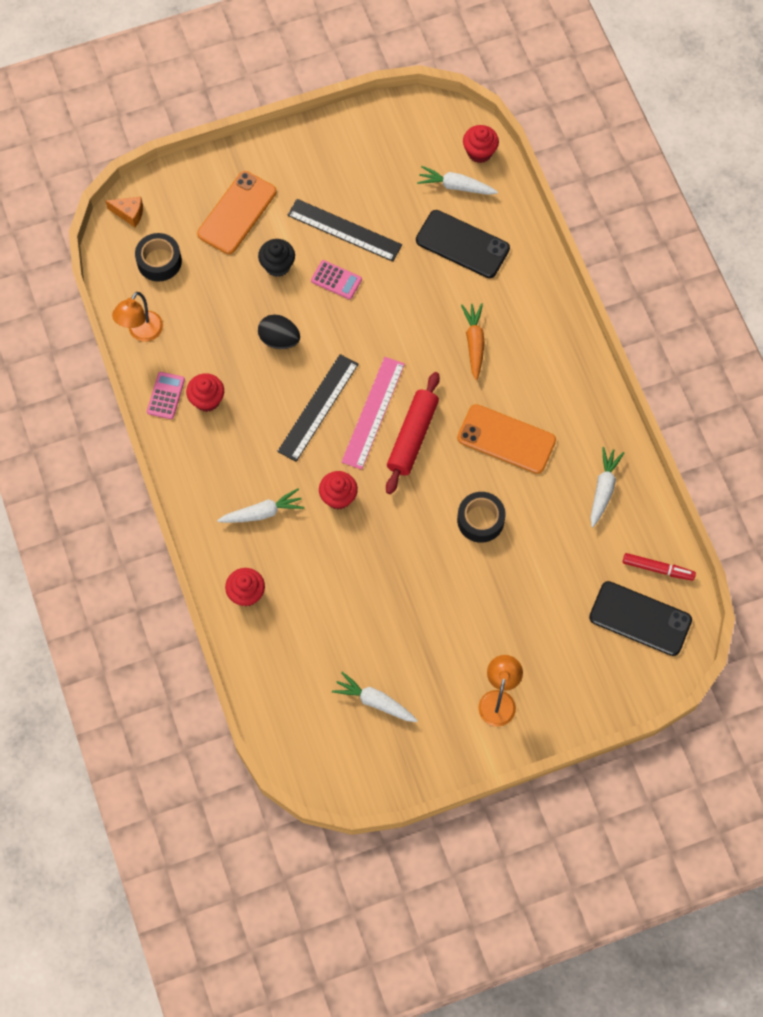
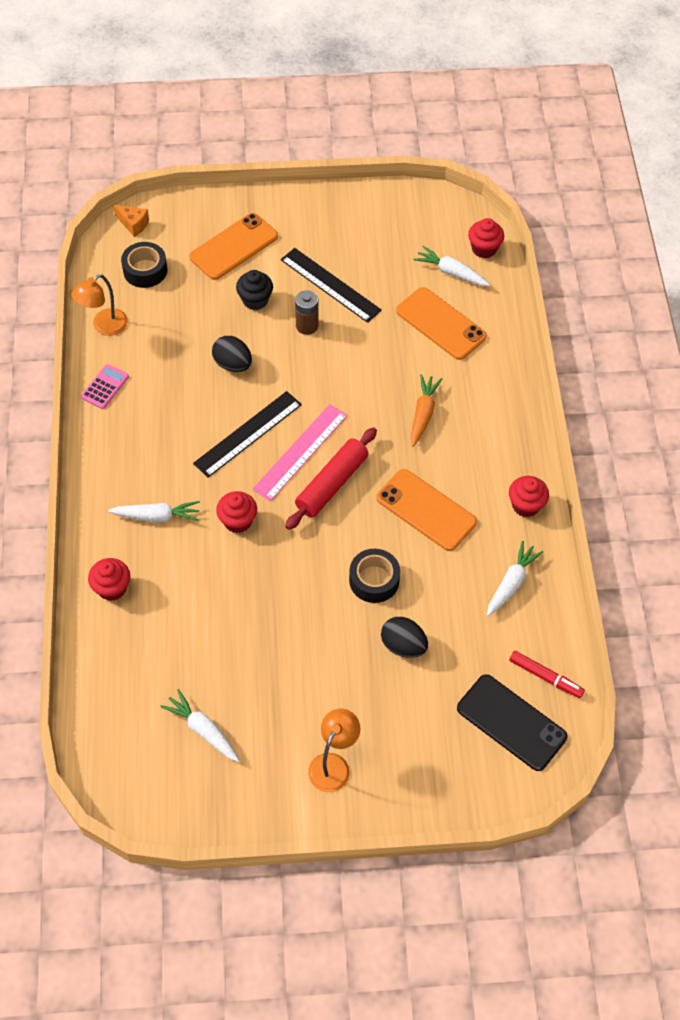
camera: 15 degrees right, 10 degrees down
(207, 400) = (143, 400): red cupcake -> red cupcake (526, 505)
(336, 280) = (307, 326): pink calculator -> brown battery
(462, 244) = (441, 324): black phone -> orange phone
(525, 574) = (403, 645): none -> black egg

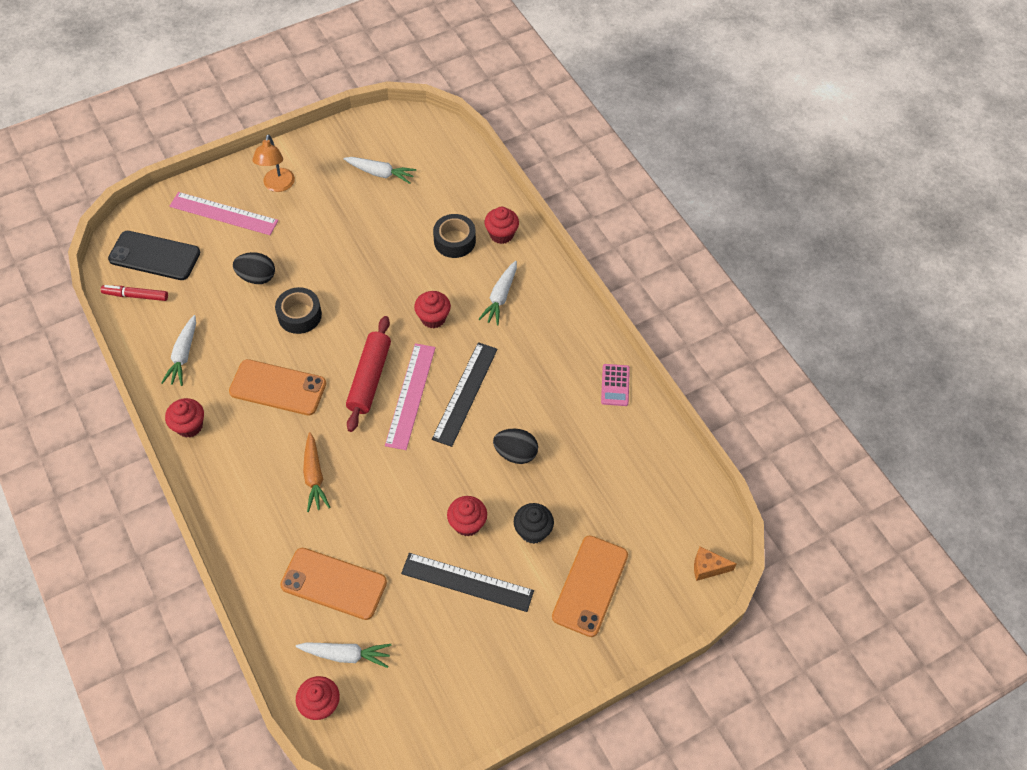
camera: 155 degrees right, 0 degrees up
(104, 327) = (656, 442): orange lamp -> none
(145, 270) = (659, 518): black tape -> black tape (454, 241)
(157, 516) = (500, 297): white carrot -> white carrot turned 45 degrees counterclockwise
(307, 326) = (467, 524): brown battery -> red cupcake
(413, 750) = (223, 213): none -> pink ruler

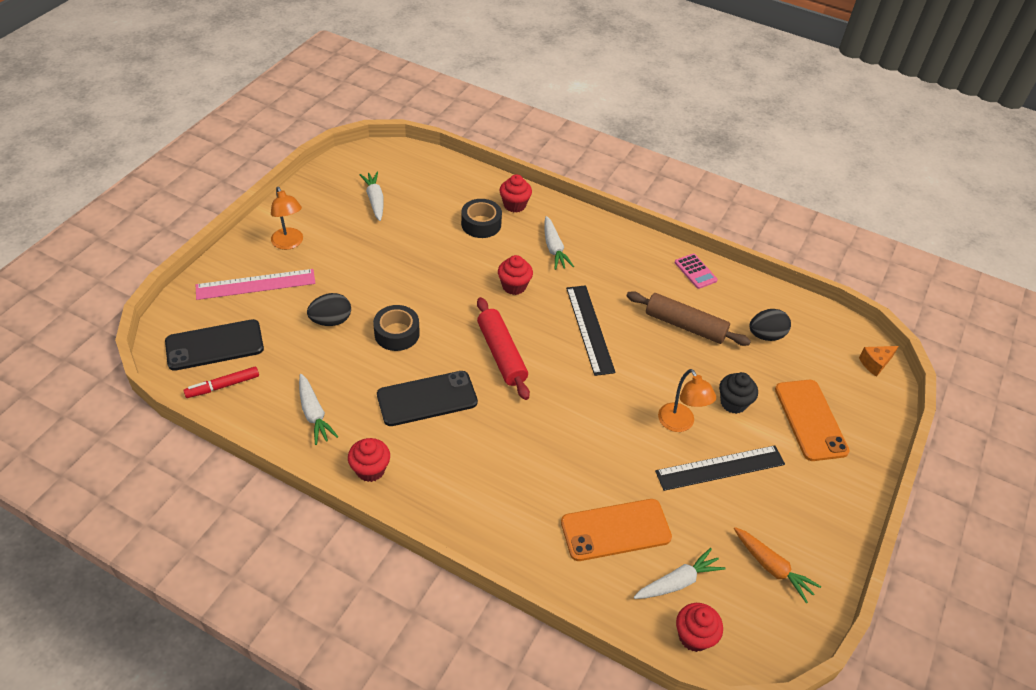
camera: 35 degrees left, 10 degrees down
(278, 387) = (427, 398): orange phone -> black phone
(314, 476) = (522, 453): orange carrot -> orange carrot (772, 567)
(380, 173) = (375, 200): white carrot -> white carrot turned 90 degrees counterclockwise
(410, 395) = (547, 351): pink ruler -> none
(467, 524) = (680, 424): red cupcake -> orange lamp
(515, 453) = (668, 353): black egg -> black egg (766, 335)
(555, 434) = (685, 325): none -> brown rolling pin

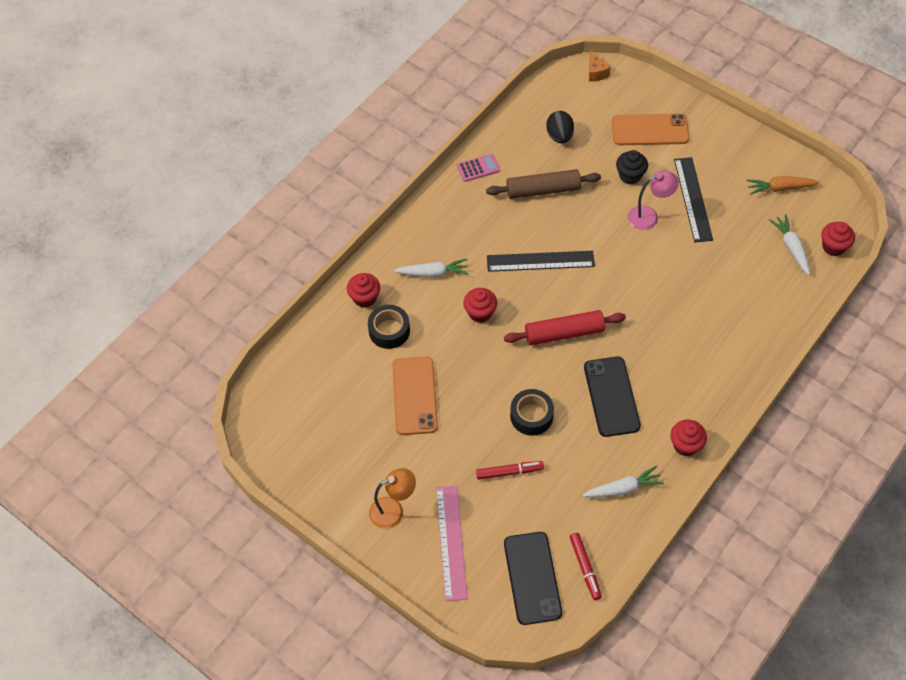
camera: 75 degrees left, 10 degrees up
(331, 321) = (509, 472): black egg -> red marker
(375, 200) = (336, 425): white carrot -> none
(615, 530) = (747, 278): orange phone -> orange phone (415, 396)
(680, 424) = (649, 216): orange lamp -> pink lamp
(685, 325) = (543, 190): brown rolling pin -> brown rolling pin turned 45 degrees clockwise
(772, 567) = (780, 188): orange carrot -> orange carrot turned 150 degrees counterclockwise

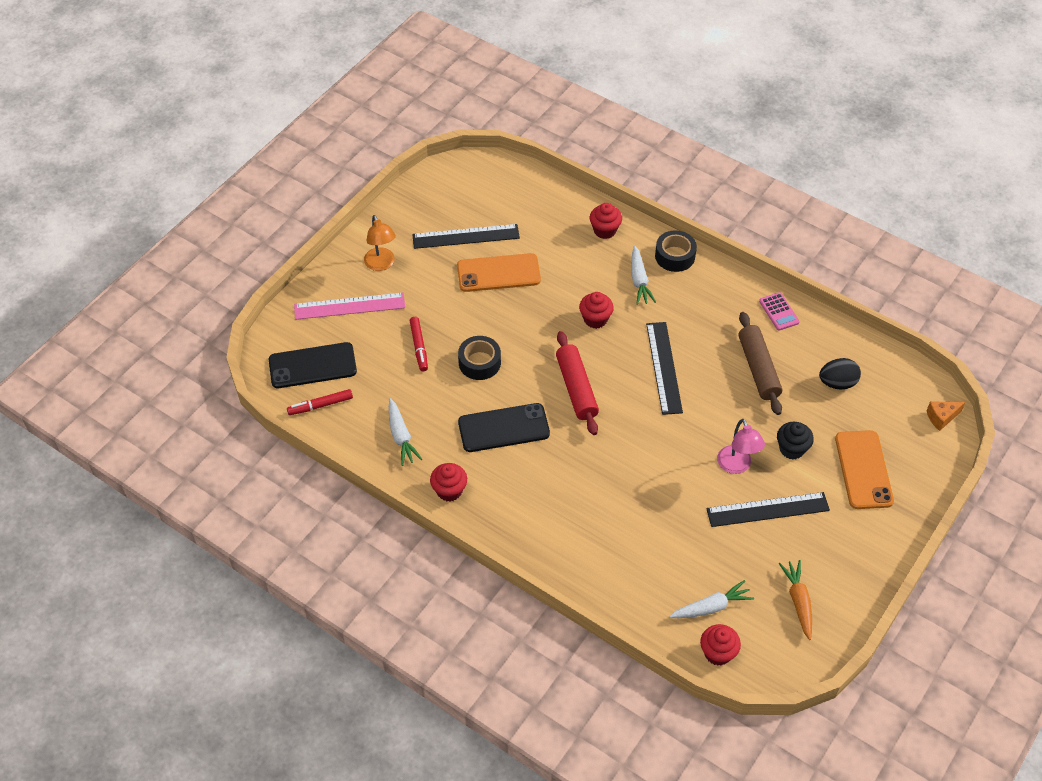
camera: 85 degrees right, 5 degrees down
(360, 426) = (466, 236): none -> black ruler
(389, 331) = (569, 250): black tape -> black tape (675, 256)

